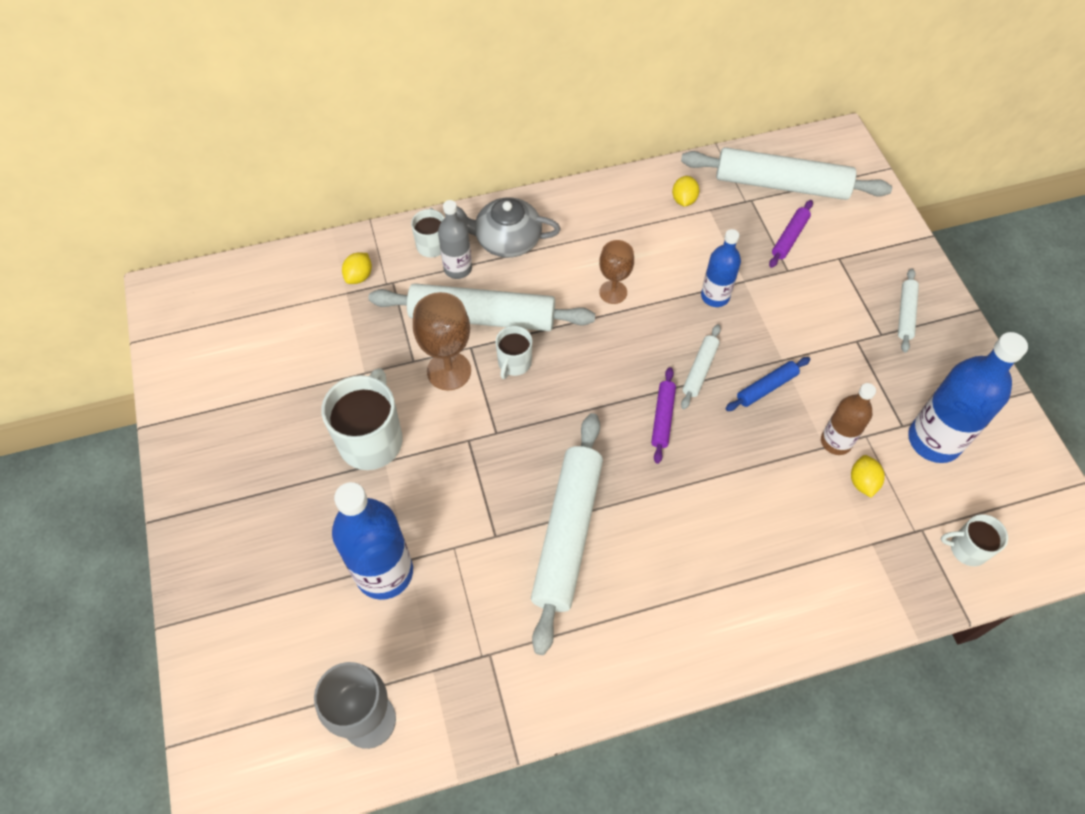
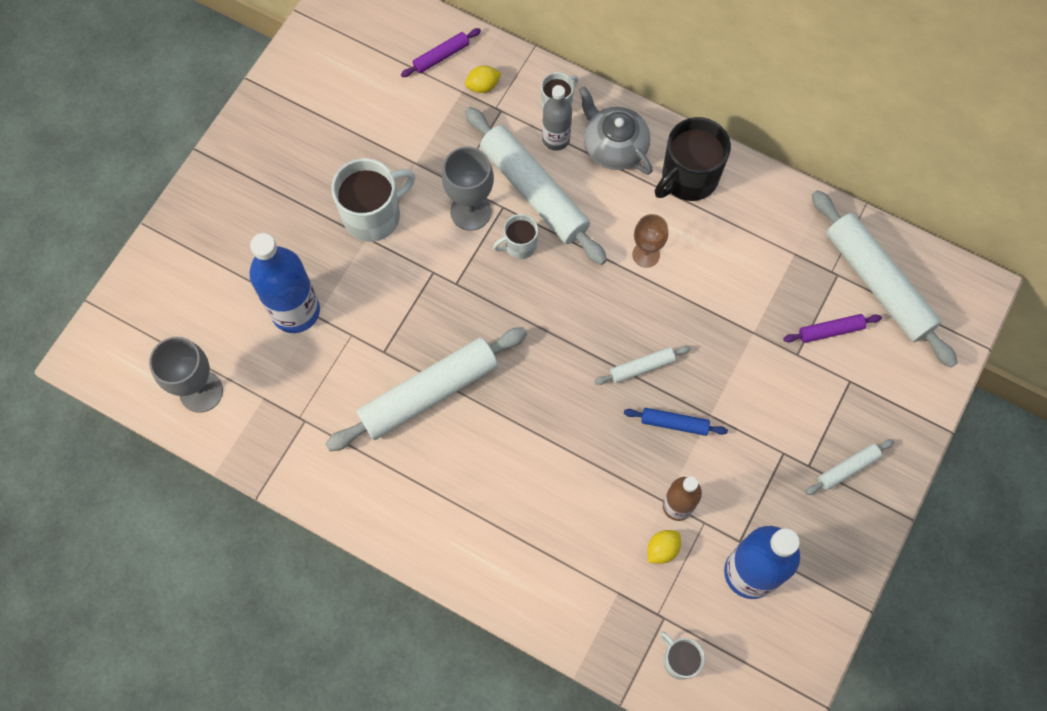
camera: 45 degrees right, 10 degrees up
(449, 371) = (470, 211): brown goblet -> grey goblet
(583, 219) = (688, 178): none -> black mug
(662, 418) = (576, 376): purple rolling pin -> purple rolling pin (441, 56)
(683, 200) = (783, 228): yellow lemon -> none
(715, 296) = (717, 324): blue bottle -> none

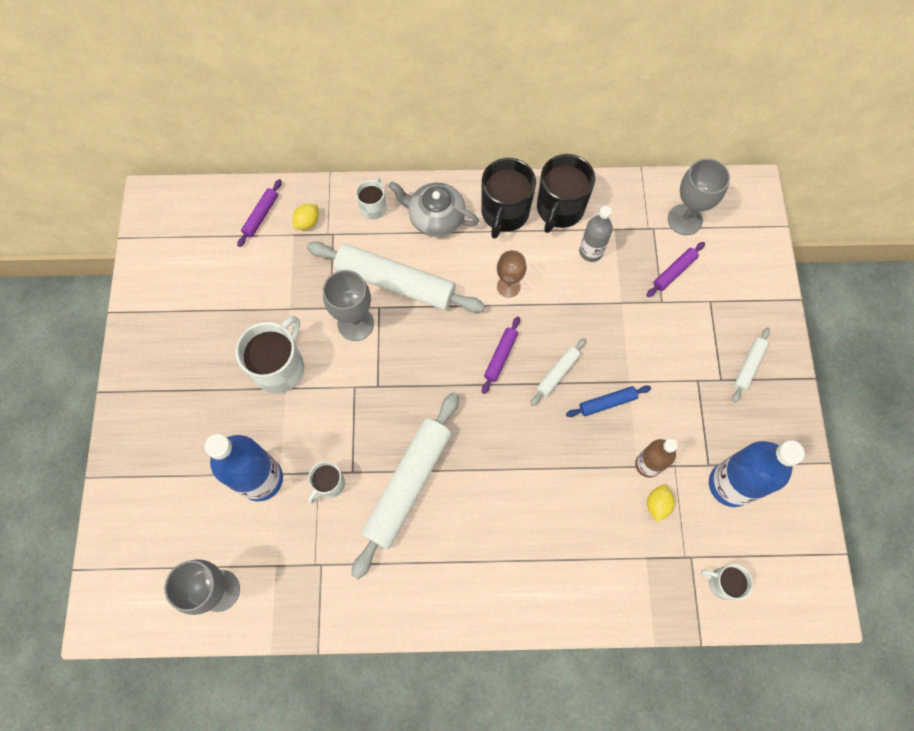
camera: 30 degrees left, 0 degrees up
(519, 245) = (409, 330): white mug -> white mug (329, 484)
(556, 139) = (388, 234): grey bottle -> grey bottle (591, 252)
(594, 320) = (500, 356): none -> purple rolling pin
(749, 203) = (559, 209): none -> black mug
(878, 283) = (684, 219): white rolling pin -> grey goblet

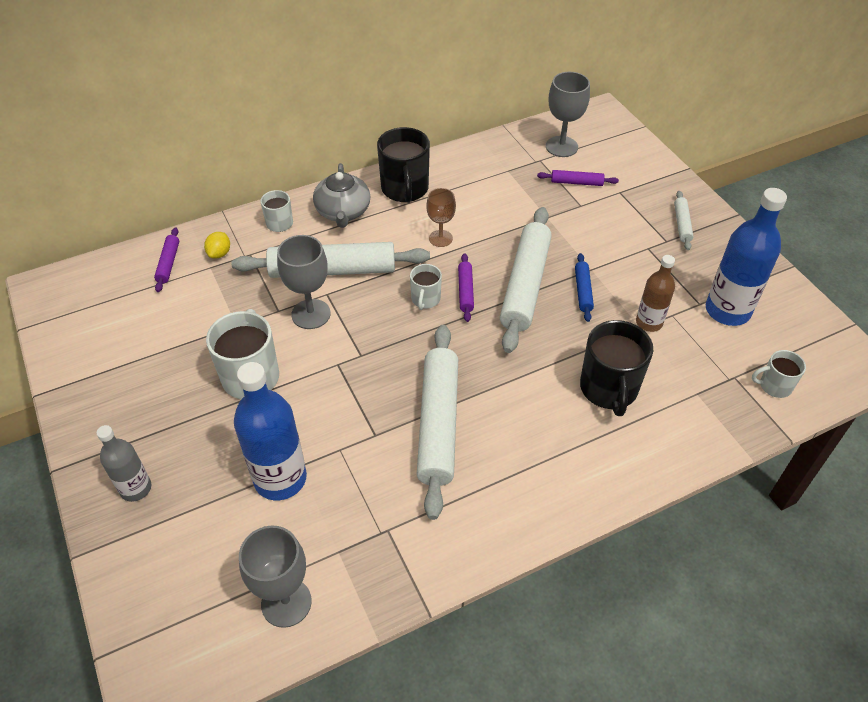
camera: 25 degrees left, 20 degrees down
(329, 484) = (357, 455): white mug -> white mug (425, 299)
(435, 217) = (343, 212): grey teapot -> grey teapot turned 90 degrees counterclockwise
(557, 373) = (525, 285): white rolling pin -> white rolling pin, size x2.20
(559, 209) = (452, 172): black mug -> black mug (609, 389)
(591, 252) = (498, 191): grey bottle -> grey bottle (136, 488)
(607, 403) = (583, 291): blue rolling pin -> blue rolling pin turned 45 degrees counterclockwise
(657, 504) = (677, 349): yellow lemon -> none
(674, 272) = (576, 182): purple rolling pin -> purple rolling pin turned 75 degrees clockwise

